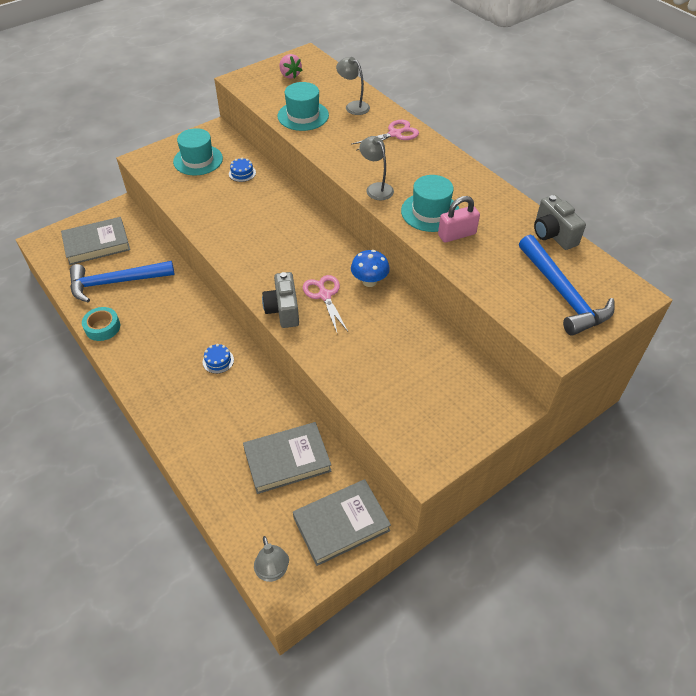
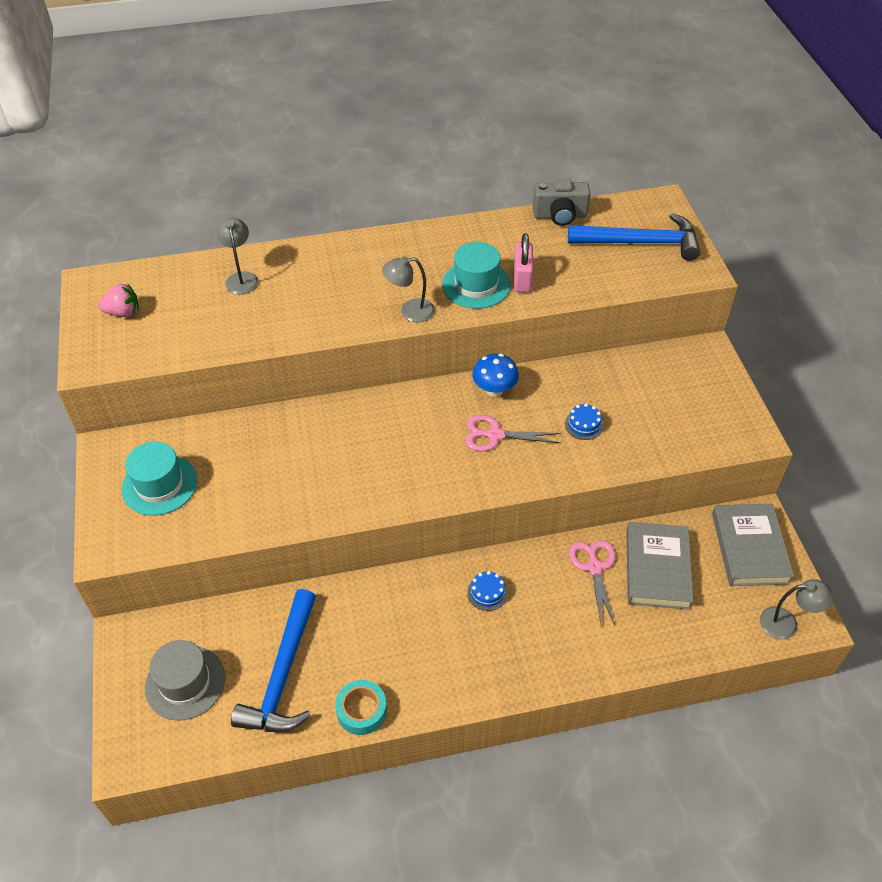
camera: 65 degrees left, 0 degrees up
(97, 244) = (185, 683): grey book -> grey hat
(242, 173) = (224, 445): blue cake -> blue cake (584, 425)
(283, 310) = (498, 479): grey camera -> none
(303, 116) = (224, 328): turquoise hat -> none
(353, 106) = (241, 278): grey lamp -> grey lamp turned 105 degrees clockwise
(395, 134) = (323, 263): pink scissors -> pink scissors (594, 567)

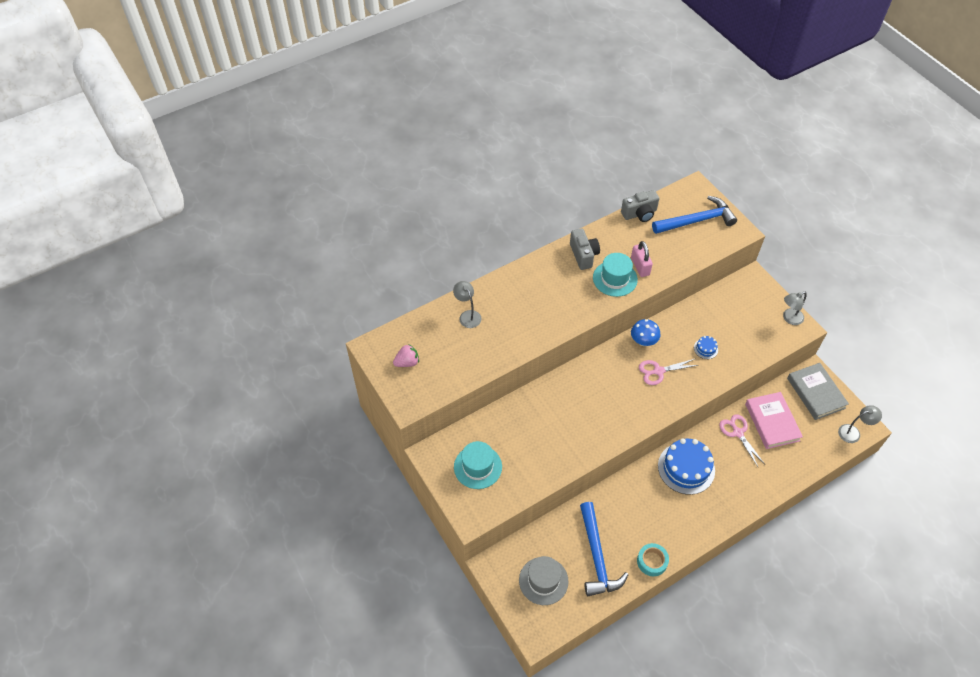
camera: 20 degrees left, 5 degrees up
(410, 311) = (585, 309): grey lamp -> grey lamp (789, 318)
(448, 246) = (583, 255): none -> grey camera
(487, 593) = (686, 468): blue cake -> blue cake, size x2.28
(657, 568) = (772, 422): grey book -> pink book

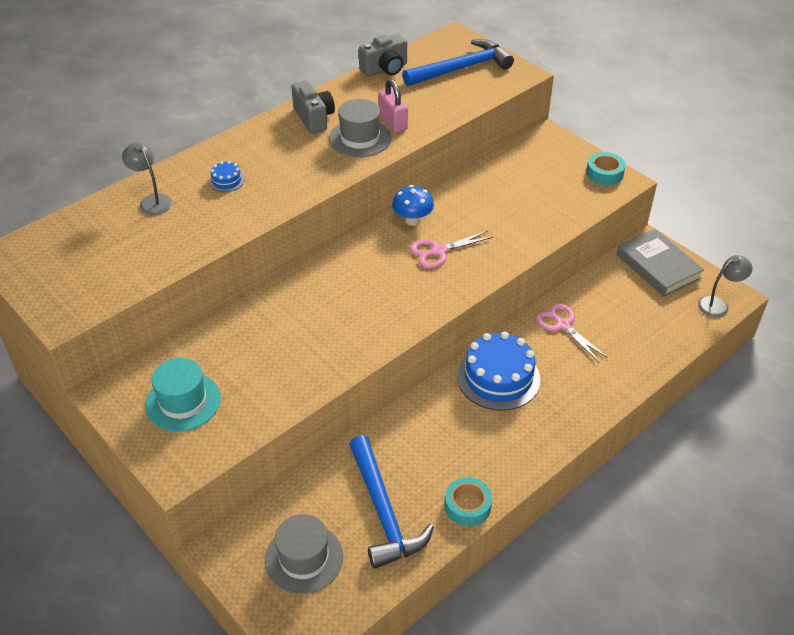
camera: 10 degrees left, 10 degrees down
(407, 362) = (61, 266): pink strawberry -> none
(615, 278) = (360, 138): turquoise hat -> grey hat
(705, 349) = (499, 218): blue cake -> blue cake (226, 180)
(772, 422) = (607, 307): pink book -> none
(789, 318) = (604, 173): grey lamp -> turquoise tape

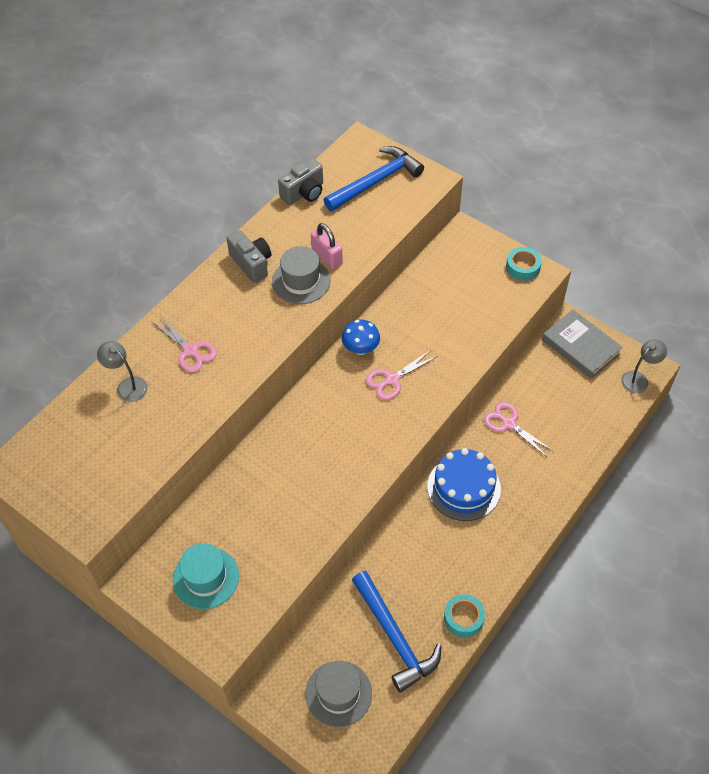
camera: 10 degrees left, 10 degrees up
(226, 180) = (190, 351): blue cake -> pink scissors

